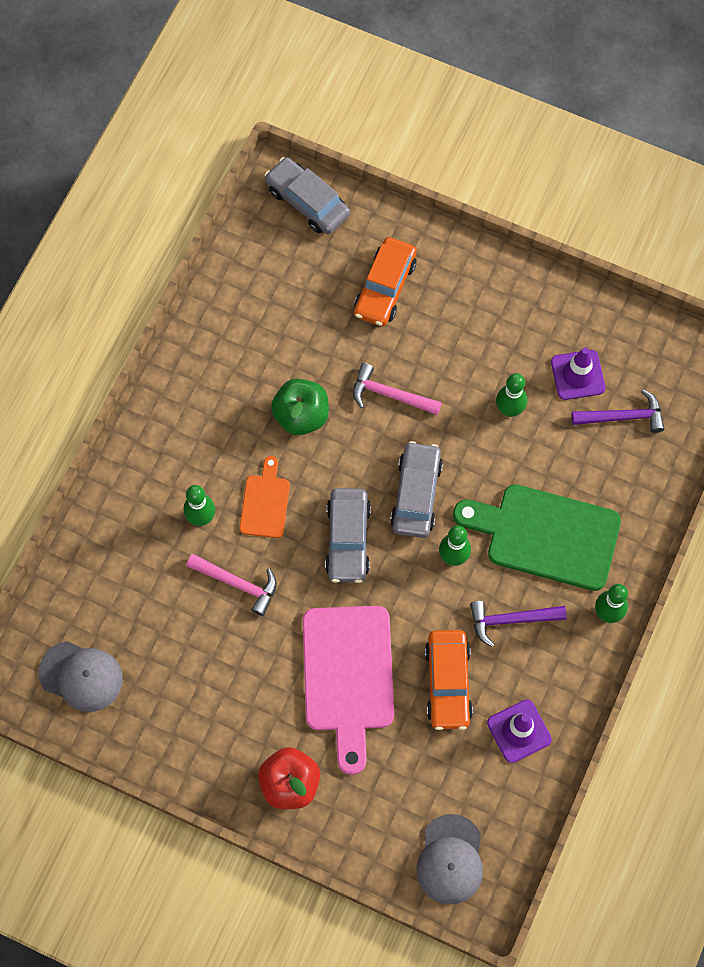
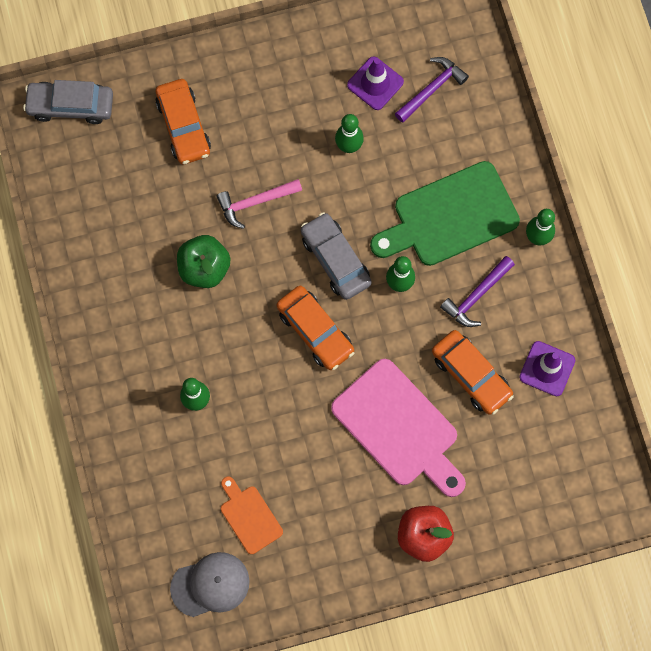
camera: 40 degrees left, 5 degrees up
(238, 584) = (265, 426): pink hammer -> none
(265, 502) = (233, 352): orange cutting board -> orange cutting board (249, 516)
(348, 539) = (315, 331): grey car -> orange car
(450, 860) = (576, 495): grey cap -> none

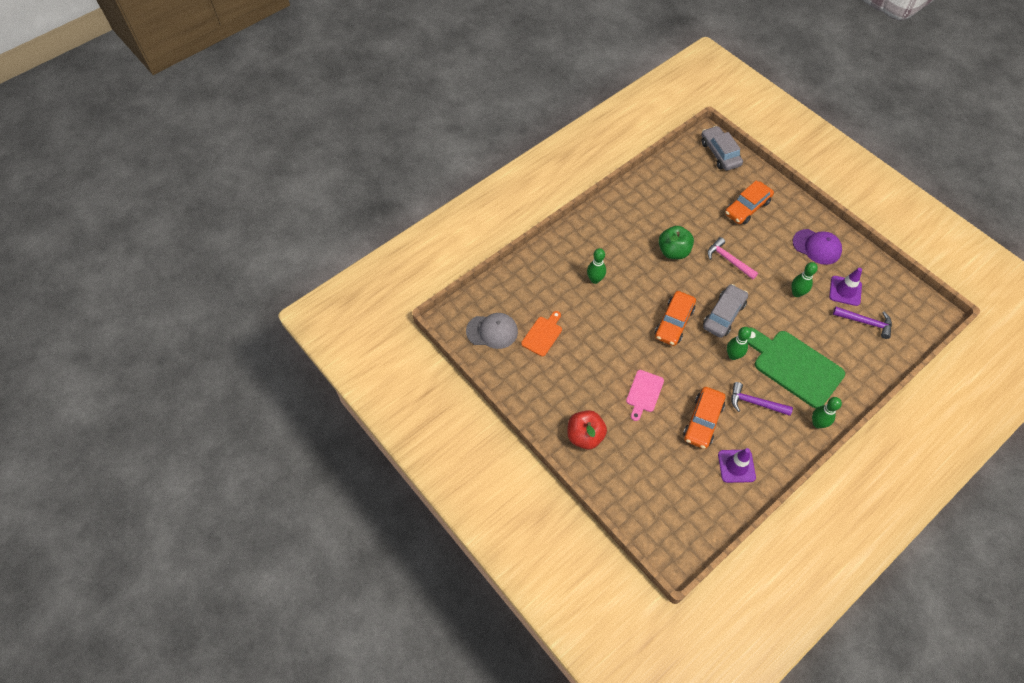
camera: 65 degrees right, 15 degrees down
(210, 585) = (492, 331): grey cap -> grey cap turned 45 degrees counterclockwise
(292, 75) = (817, 247): none -> purple cap
(399, 427) = (644, 393): pink cutting board -> pink cutting board, size x0.52

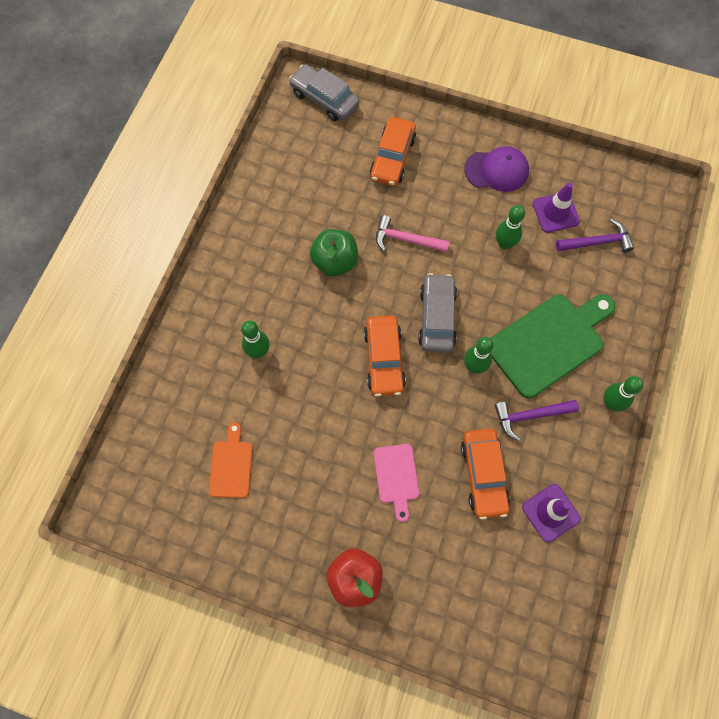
camera: 30 degrees left, 10 degrees up
(492, 331) = (163, 497): grey cap -> none
(794, 366) = (549, 342): green cutting board -> green cutting board turned 135 degrees clockwise

